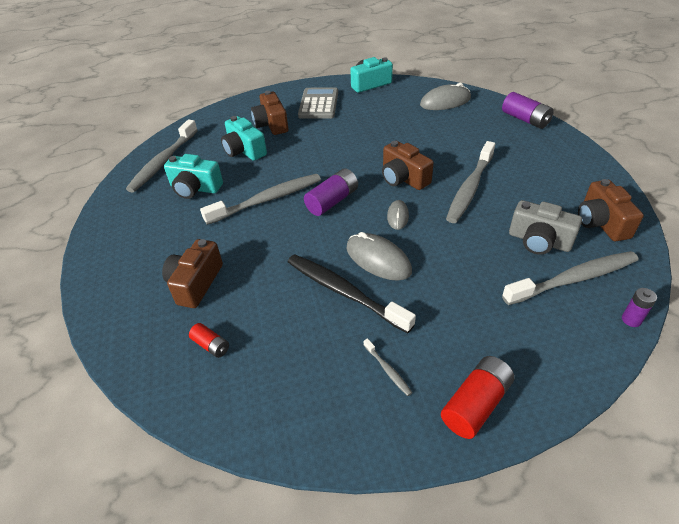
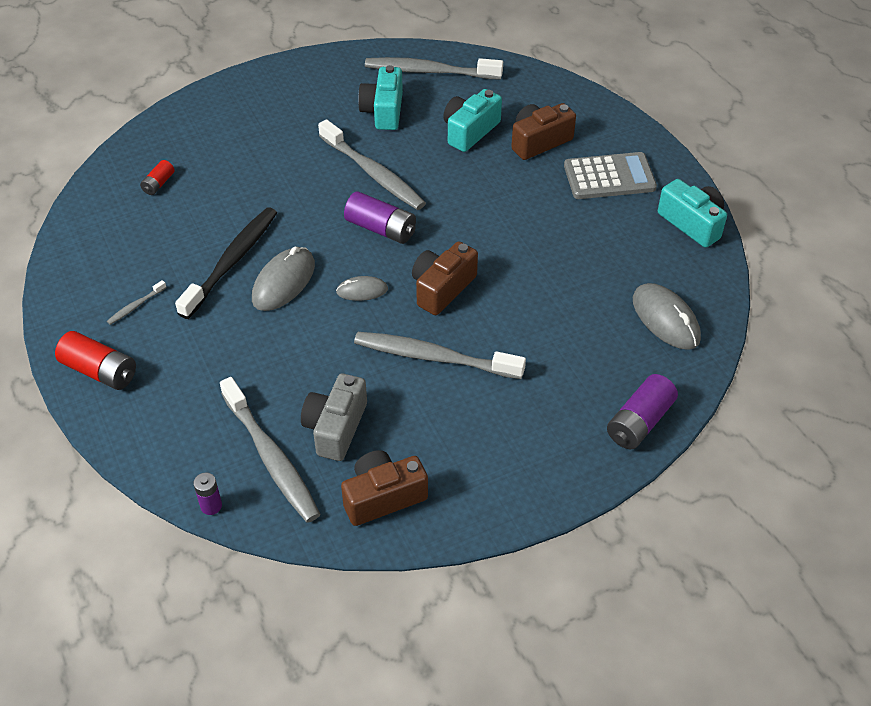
camera: 75 degrees right, 5 degrees up
(195, 283) = (233, 153): brown camera -> none

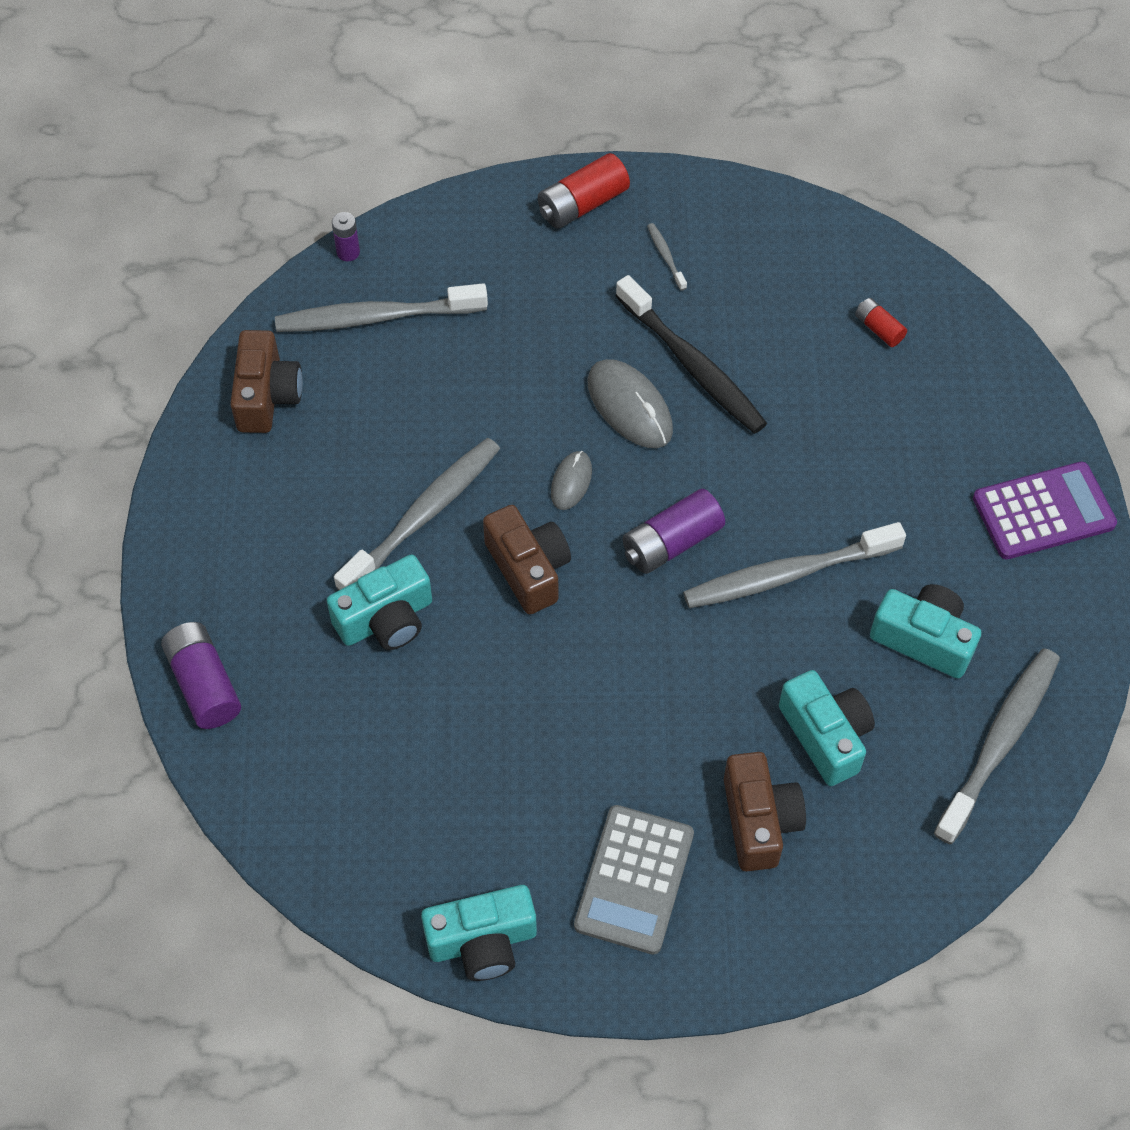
camera: 115 degrees right, 10 degrees up
(269, 87) = (1043, 511): none -> purple calculator
(336, 427) = (380, 385): grey camera -> none
(525, 345) = (386, 619): none -> turquoise camera
(665, 319) = (334, 802): grey mouse -> none

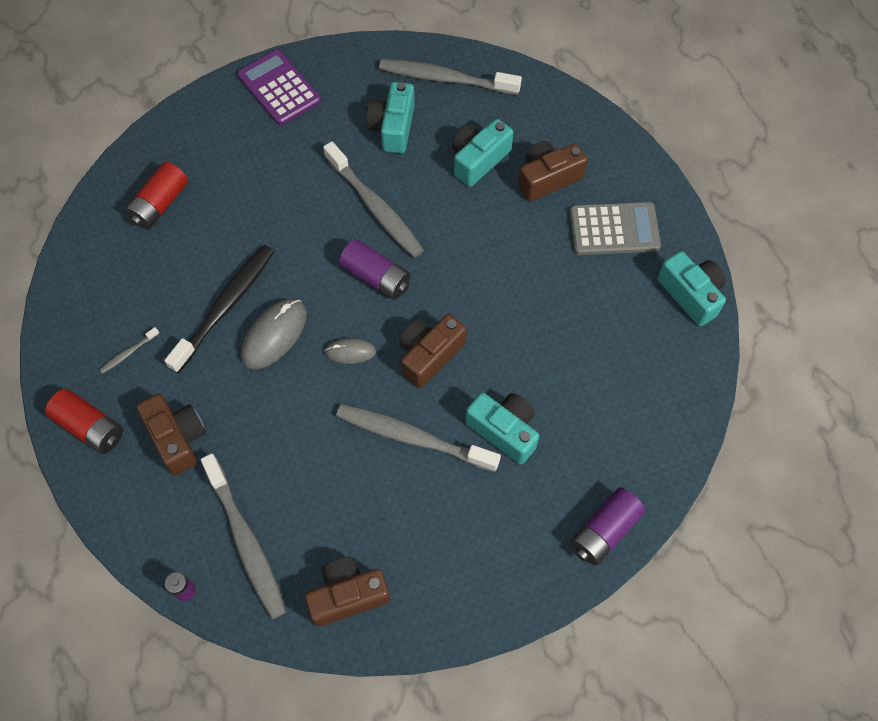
camera: 110 degrees left, 5 degrees up
(532, 281) = (177, 438): none -> brown camera
(878, 329) = (160, 204): red battery -> red battery, size x1.77

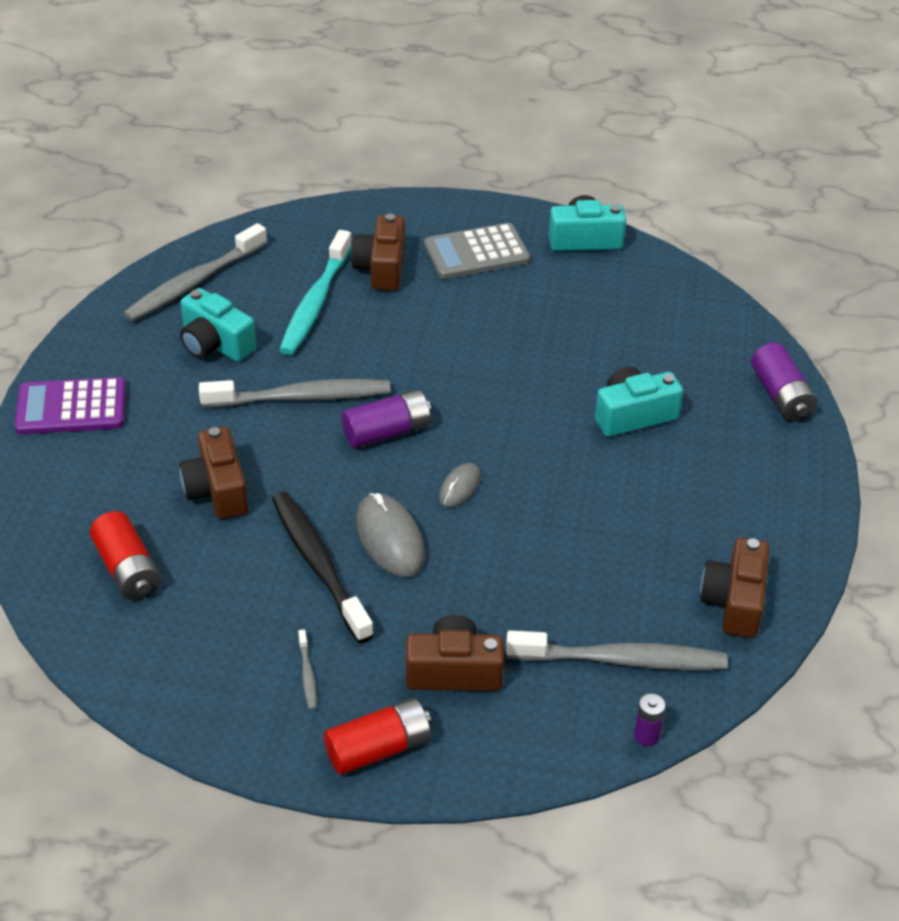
camera: 60 degrees left, 20 degrees down
(413, 438) = (594, 481): grey toothbrush -> none
(429, 355) = (511, 431): brown camera -> brown camera (217, 490)
(478, 160) = (315, 302): turquoise camera -> turquoise toothbrush
(614, 229) = (476, 253): grey calculator -> grey calculator turned 135 degrees counterclockwise

